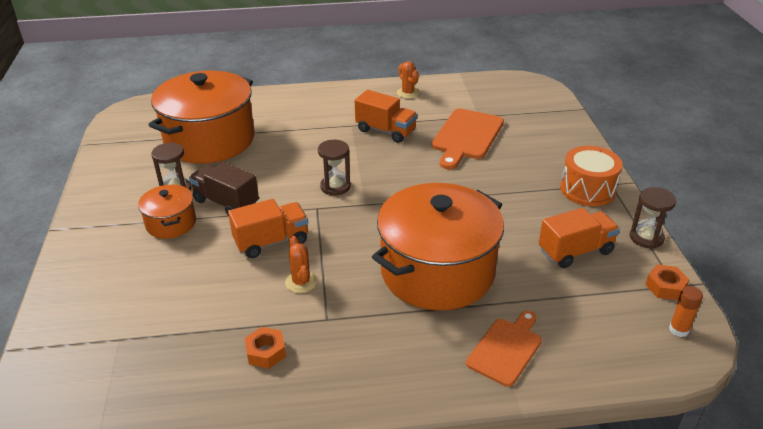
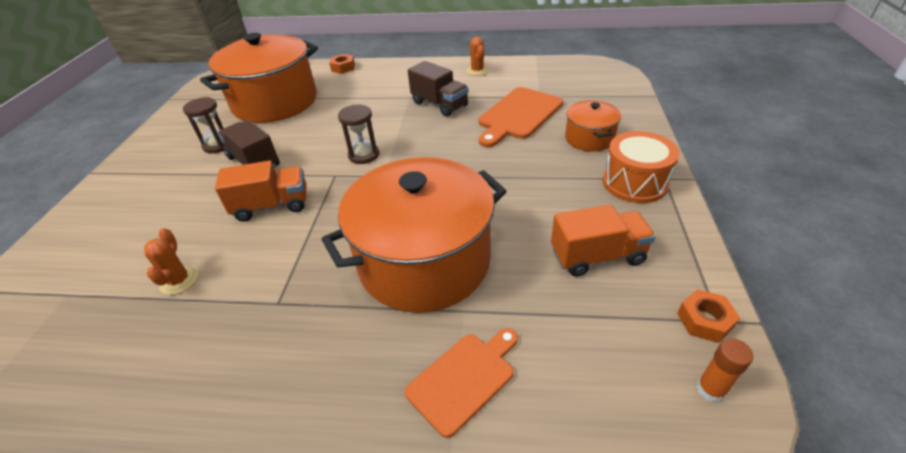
camera: 15 degrees right, 5 degrees up
(171, 223) = (193, 177): orange pot -> orange pot (589, 138)
(266, 352) = (192, 335): orange nut -> orange nut (343, 68)
(301, 282) = (275, 254): orange cactus -> orange cactus (179, 280)
(386, 131) = (439, 104): orange truck -> brown truck
(646, 238) = (693, 249): brown hourglass -> none

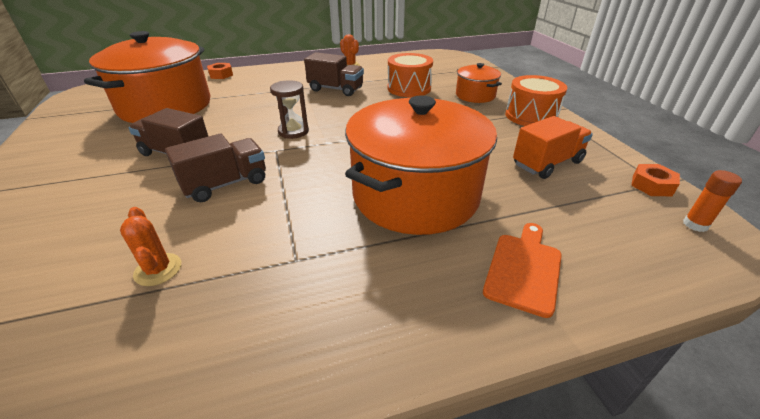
camera: 25 degrees left, 5 degrees down
(218, 145) = (121, 147): brown hourglass -> none
(272, 206) = (225, 184): orange truck -> brown truck
(518, 115) = (409, 88): orange cutting board -> orange drum

